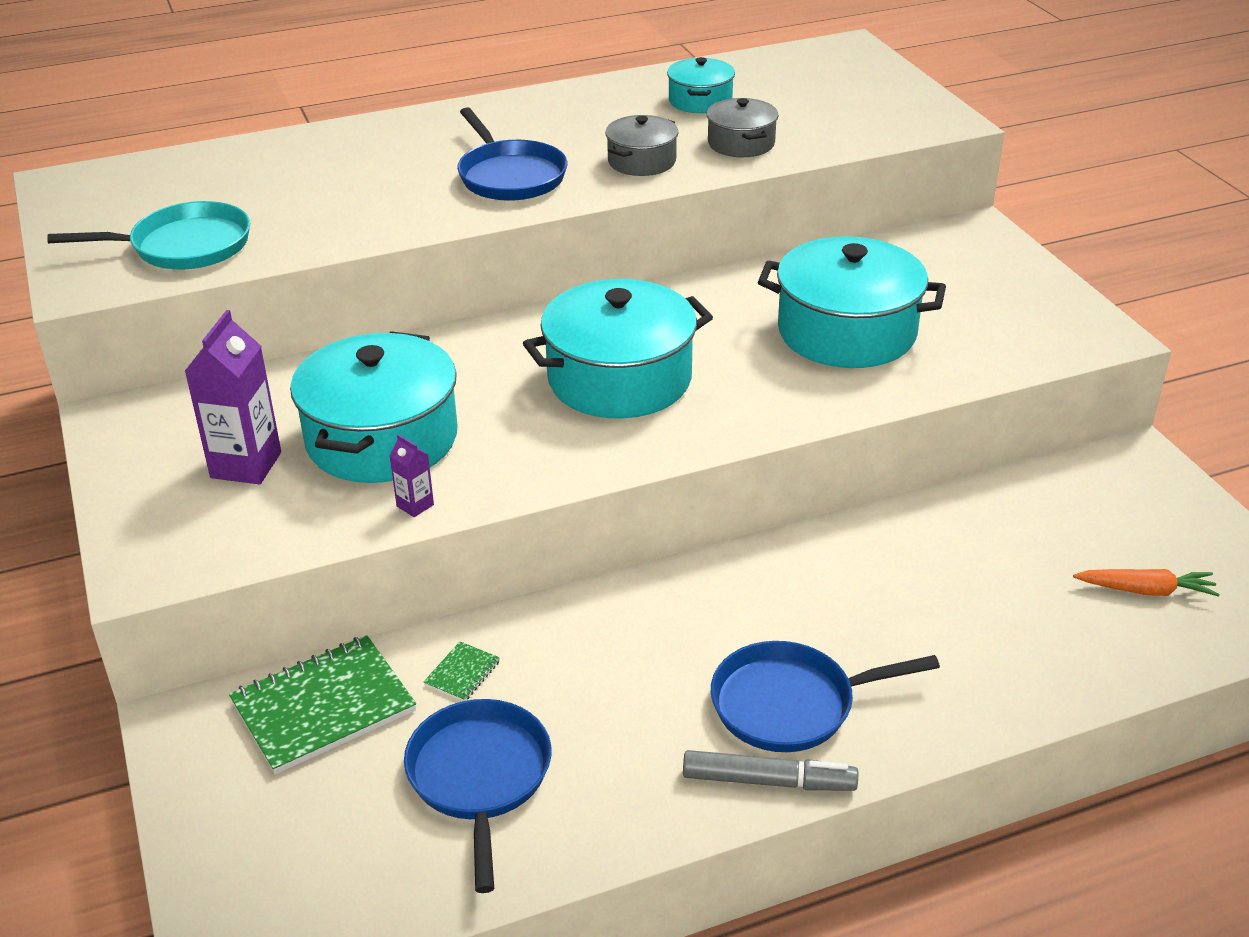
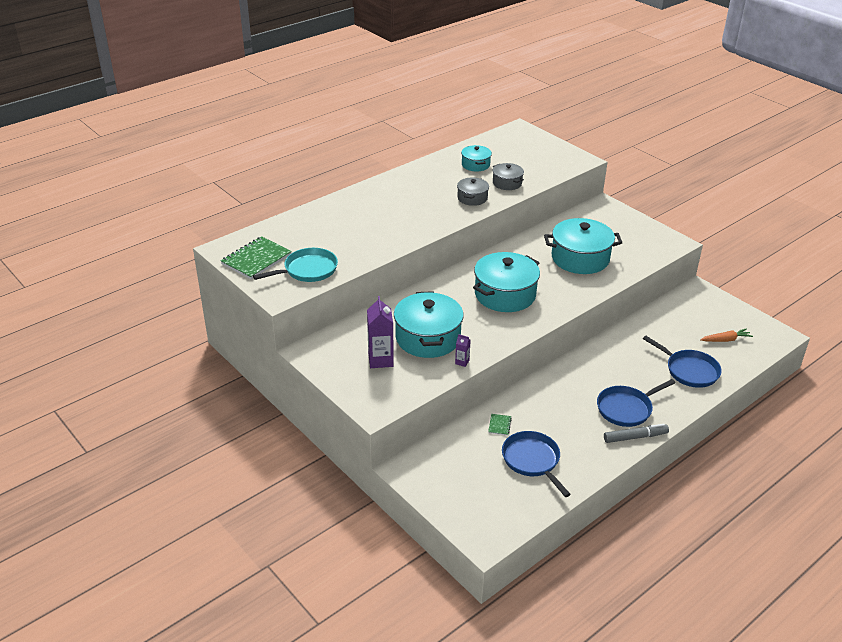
camera: 20 degrees left, 0 degrees up
(323, 707) = (455, 450): green notebook -> green notebook (256, 259)
(510, 176) = (422, 214): blue pan -> blue pan (689, 370)

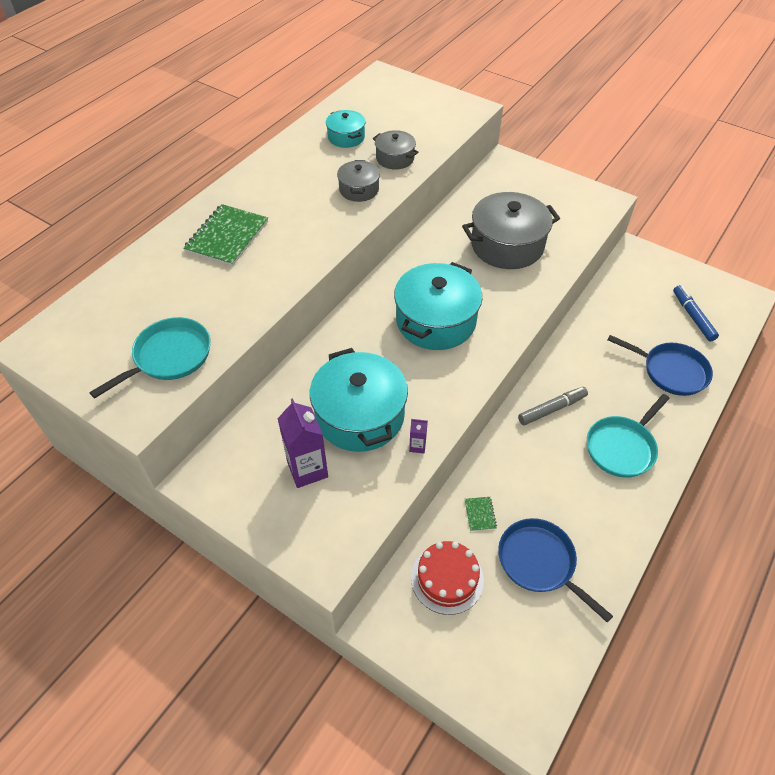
camera: 15 degrees left, 15 degrees up
(256, 259) = (88, 353): green notebook -> green notebook (227, 237)
(461, 455) = (447, 578): none -> red cake
(580, 258) = (507, 245): turquoise pot -> grey pot
(626, 408) = (622, 447): blue pan -> turquoise pan
(635, 437) = (648, 490): grey marker -> grey marker (552, 409)
(725, 340) = (693, 316): orange carrot -> blue marker

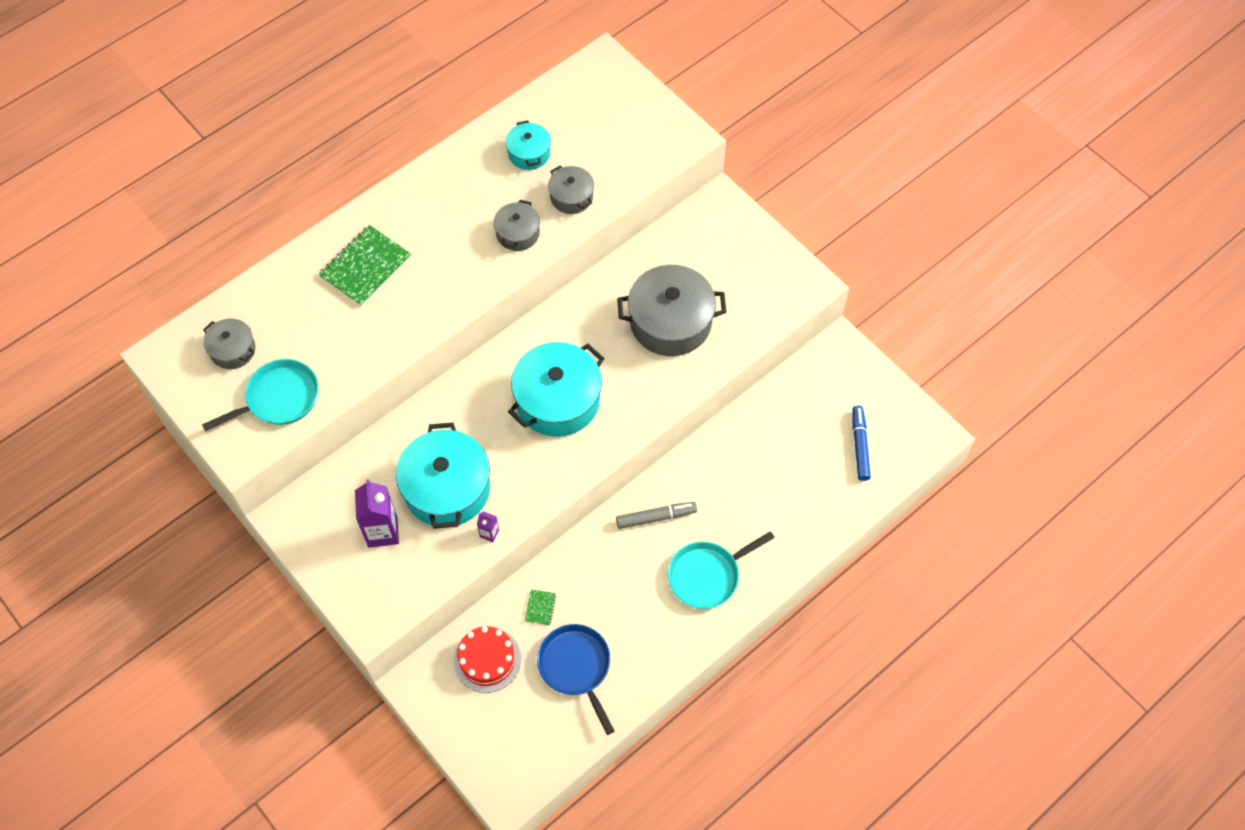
camera: 15 degrees right, 10 degrees up
(110, 325) = (233, 350): none -> grey pot
(671, 371) = (800, 505): blue pan -> none

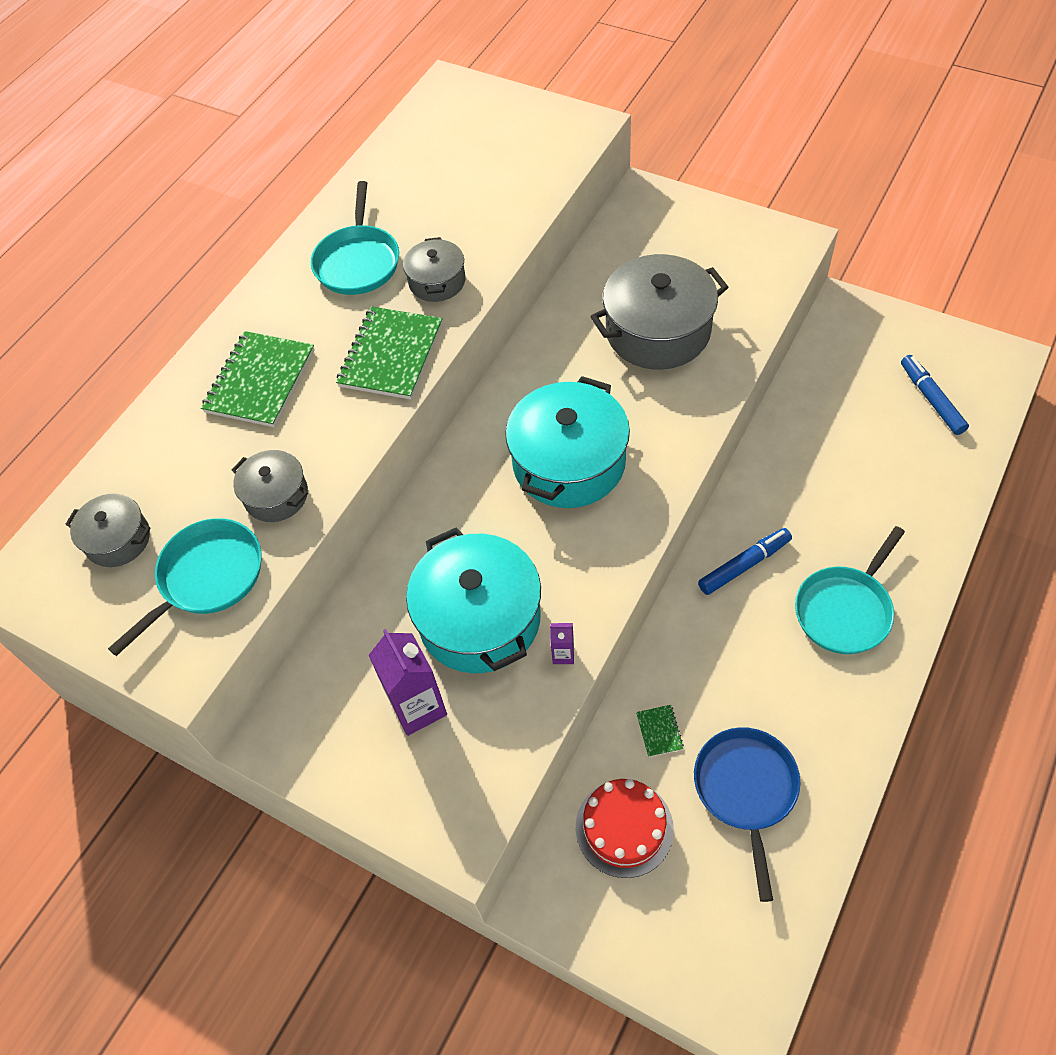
camera: 15 degrees left, 5 degrees down
(461, 281) = (391, 355): none -> green notebook
(470, 195) = (358, 262): none -> turquoise pan
(529, 153) = (408, 197): turquoise pot -> none
(571, 197) = (483, 224): grey pot -> grey pot (276, 496)
(576, 667) = (746, 790): blue pan -> blue pan turned 45 degrees clockwise
(656, 517) = (744, 565): grey marker -> blue marker

